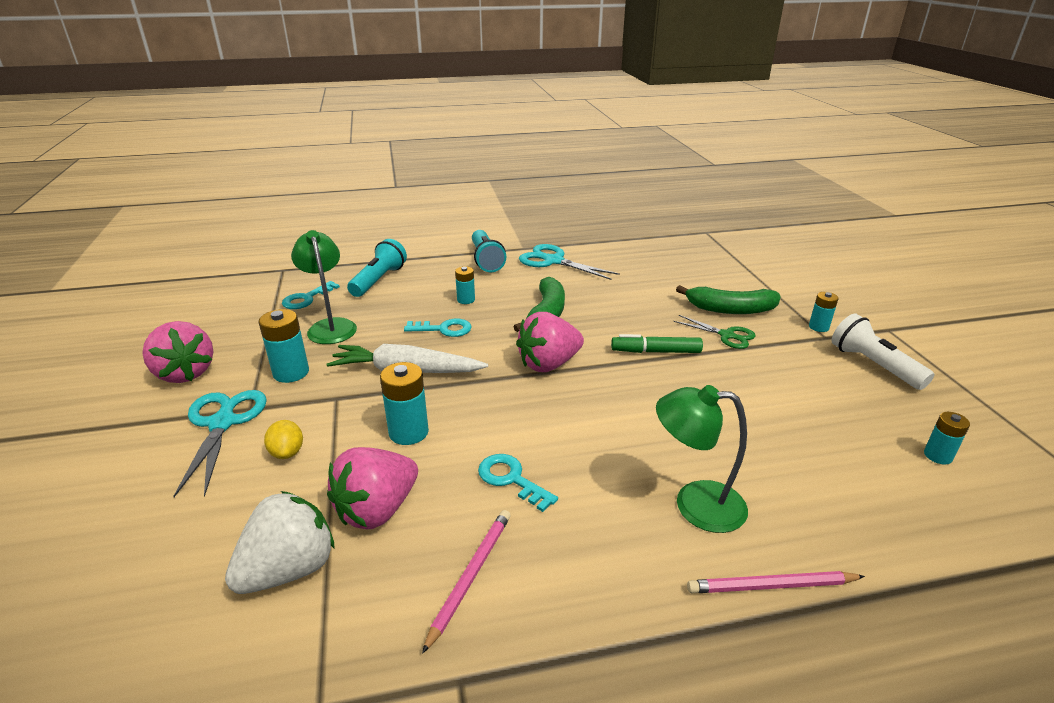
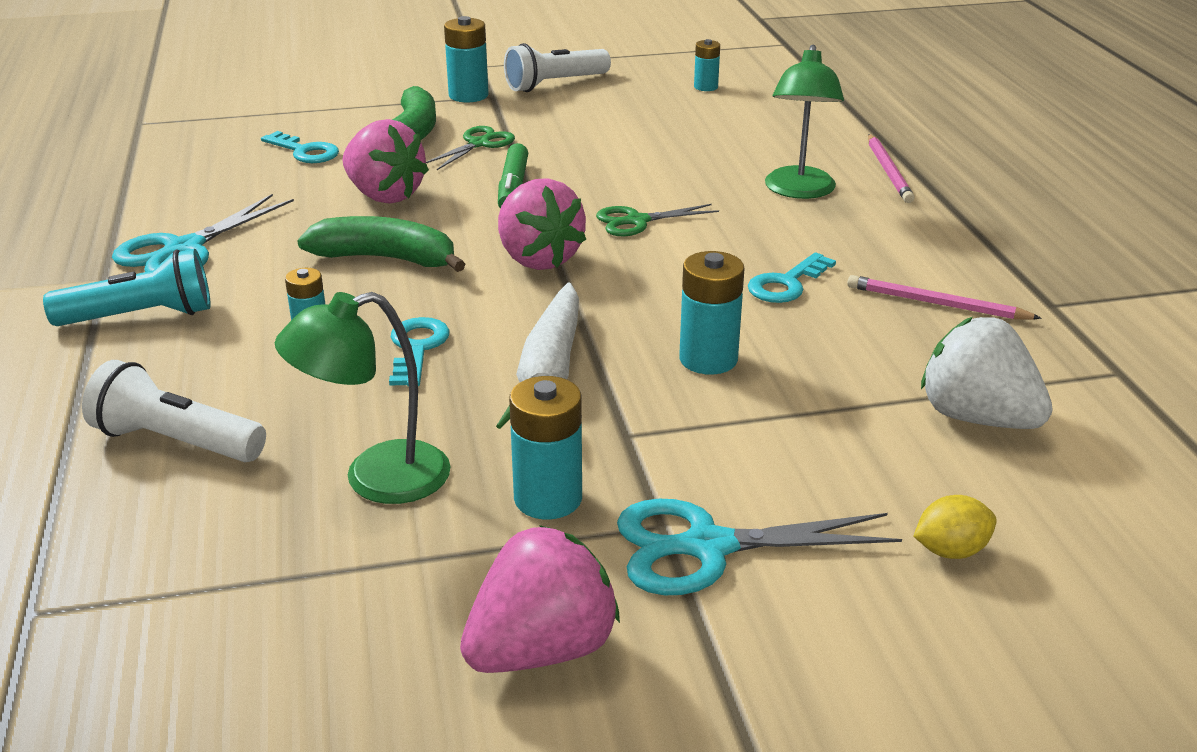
camera: 90 degrees left, 0 degrees up
(287, 452) = (771, 459): yellow lemon -> yellow lemon (950, 551)
(306, 298) = (231, 535): turquoise key -> turquoise key (305, 152)
(377, 510) = (863, 368): pink strawberry -> pink strawberry (384, 195)
(378, 280) = (176, 442): turquoise flashlight -> white flashlight
(612, 405) = (636, 221): none -> green scissors
(818, 327) = (468, 95): turquoise battery -> turquoise battery, size x1.62

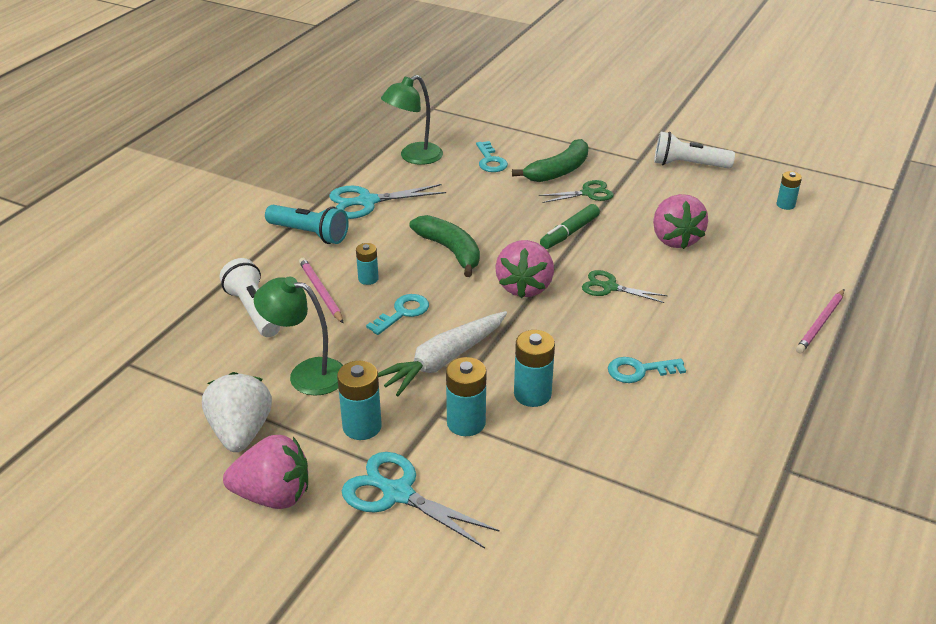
camera: 40 degrees right, 5 degrees up
(384, 195) = (496, 208): pink strawberry -> pink strawberry (675, 239)
(468, 95) = (625, 154): turquoise battery -> turquoise battery (466, 423)
(799, 191) = (737, 311): green lamp -> green lamp (414, 157)
(936, 304) = (711, 430): pink pencil -> pink pencil (320, 292)
(950, 551) = (506, 569): yellow lemon -> none
(977, 418) = (629, 510): white strawberry -> white strawberry (241, 432)

